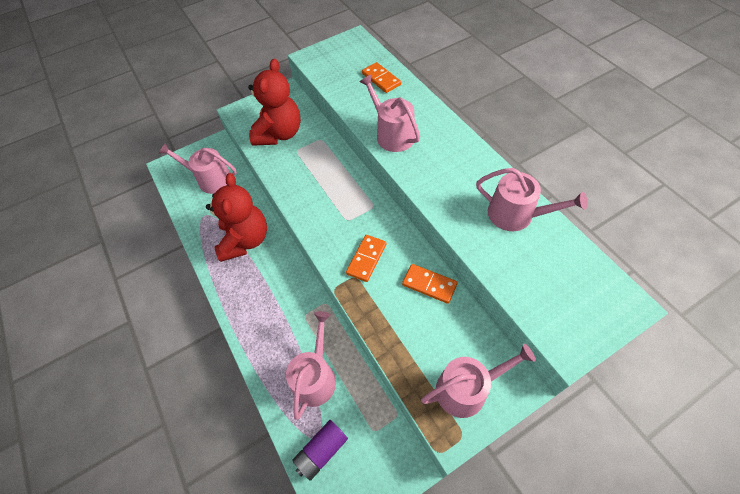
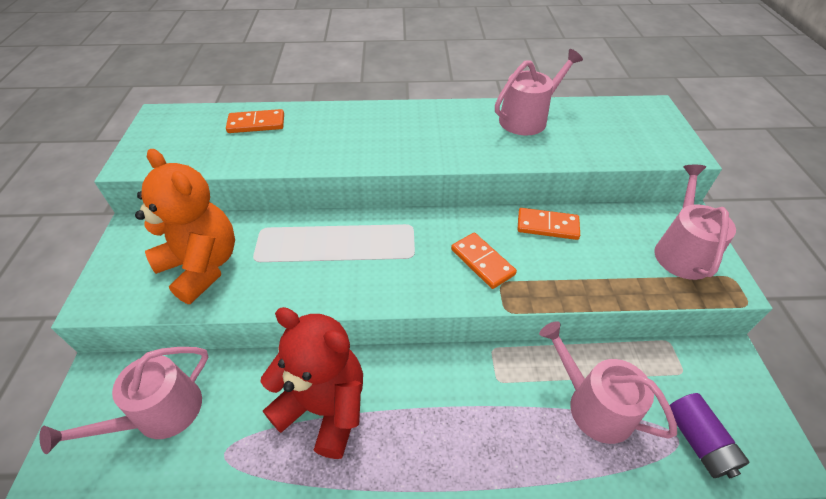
camera: 65 degrees left, 10 degrees down
(279, 134) = (202, 266): red teddy bear -> orange teddy bear
(392, 134) = (350, 149): pink watering can -> none
(429, 284) = (547, 226): orange domino -> orange domino turned 45 degrees clockwise

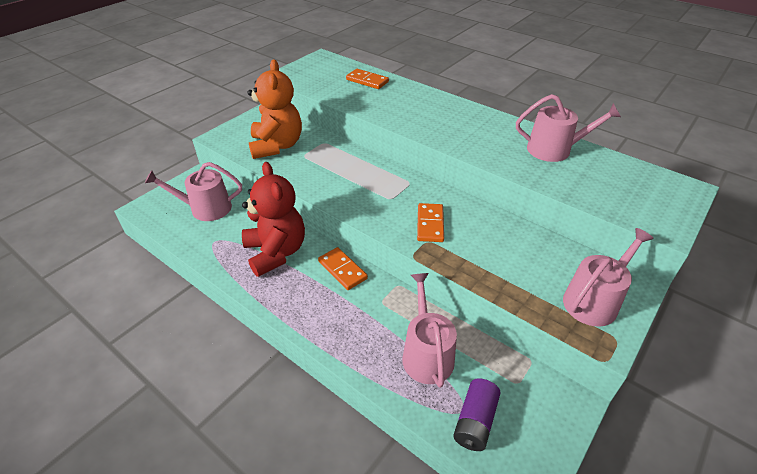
camera: 40 degrees right, 5 degrees down
(547, 226) = (503, 229): orange domino -> orange domino (342, 270)

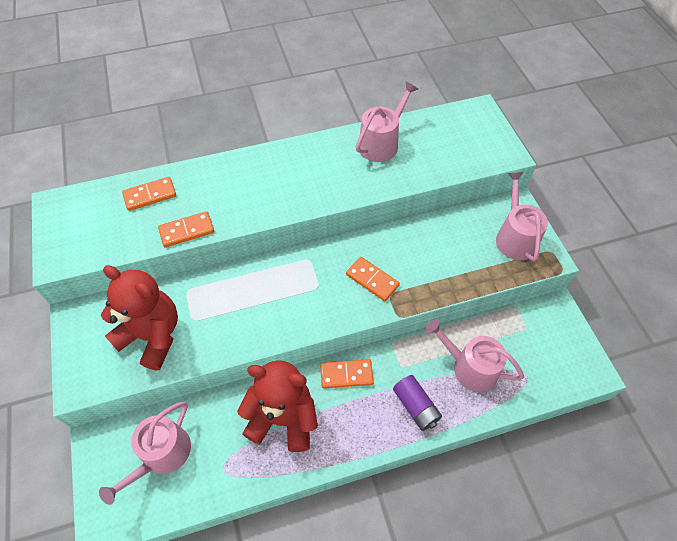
camera: 55 degrees left, 15 degrees up
(276, 146) = (152, 335): orange teddy bear -> red teddy bear
(357, 105) = (187, 231): none -> orange domino
(475, 421) = (539, 374): purple battery -> purple battery (415, 406)

